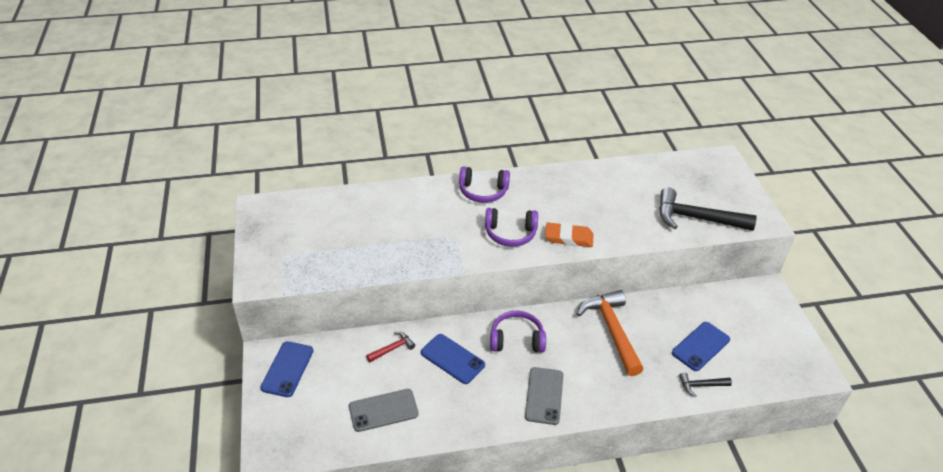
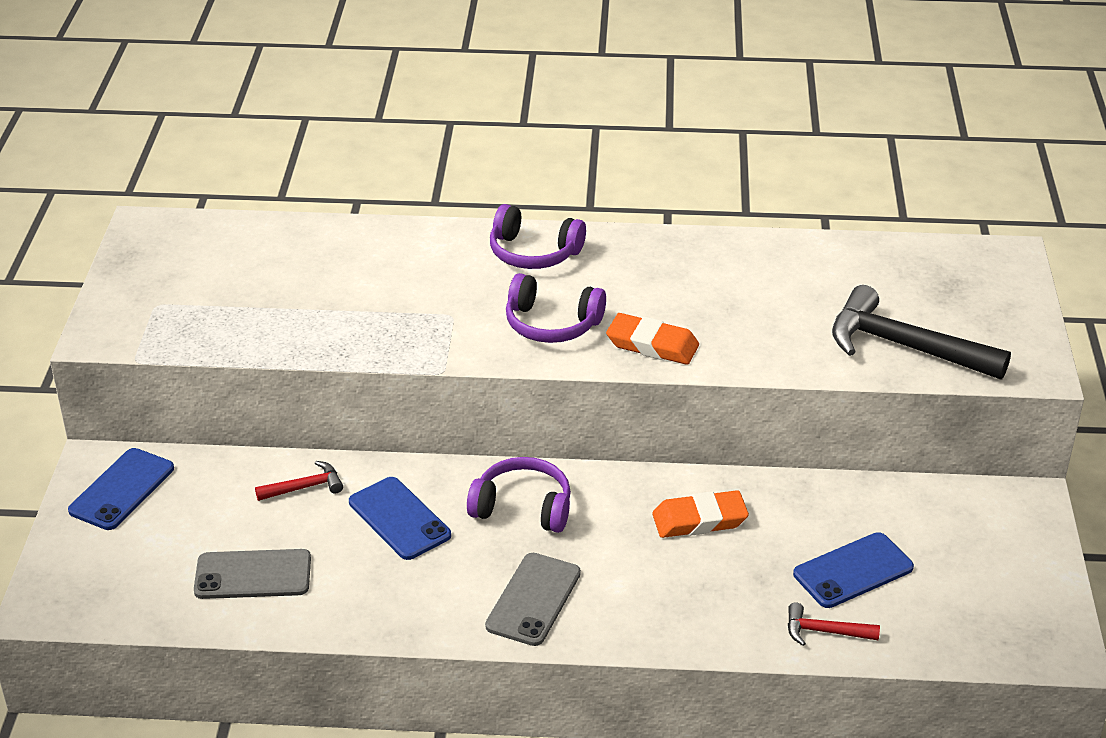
camera: 15 degrees right, 5 degrees down
(611, 330) = (699, 520): orange hammer -> orange eraser
(701, 385) = (824, 631): black hammer -> red hammer

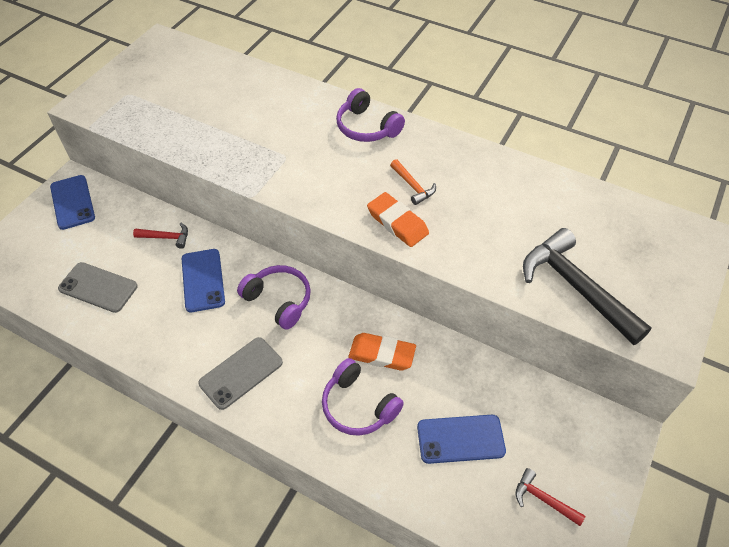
camera: 25 degrees right, 15 degrees up
(122, 489) = (72, 202): blue phone -> blue phone turned 75 degrees counterclockwise
(551, 324) = (343, 184): purple headphones -> purple headphones (358, 406)
(643, 301) = (413, 186): none -> orange hammer
(824, 631) = (410, 482): red hammer -> red hammer (543, 499)

